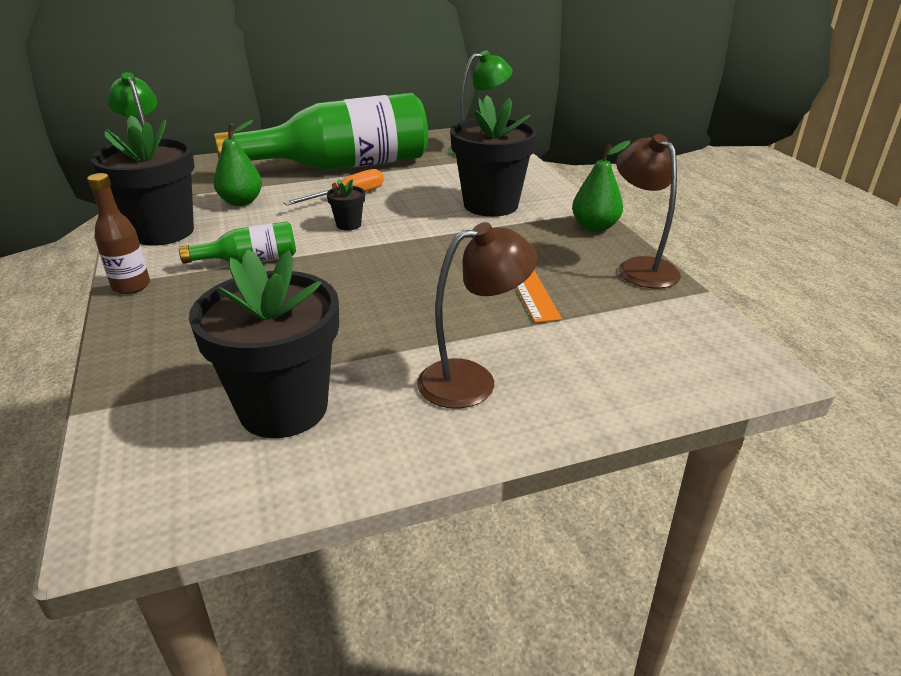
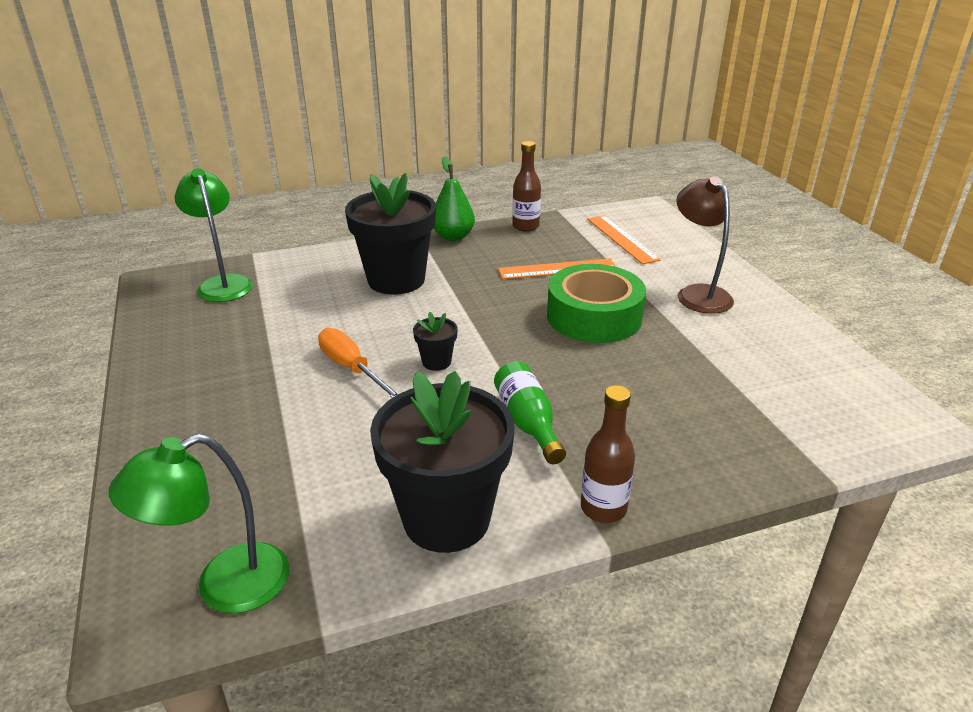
camera: 90 degrees left, 0 degrees up
(241, 202) = (349, 459): green pear -> none
(283, 408) = (767, 368): black flower pot -> none
(341, 166) = (237, 382): green bottle -> none
(417, 300) = (594, 316): none -> green tape
(630, 334) = (622, 239): none -> orange ruler
(640, 267) = (525, 226): brown lamp -> brown bottle

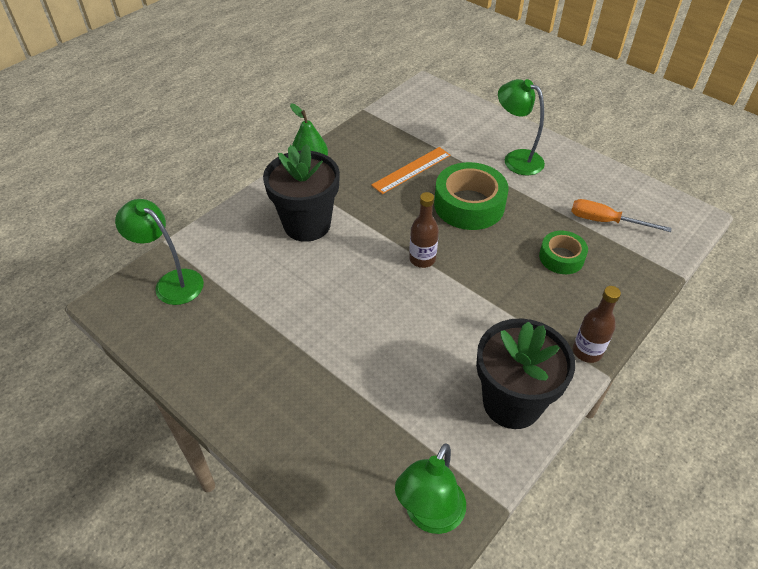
camera: 30 degrees left, 15 degrees up
(352, 368) = (351, 318): orange screwdriver -> orange screwdriver (605, 221)
(436, 362) = (402, 287): black flower pot -> none
(525, 226) = (355, 135): brown bottle -> brown bottle (422, 259)
(528, 423) = (499, 310): green bottle -> none
(622, 239) = (431, 124): orange ruler -> none
(665, 401) = (561, 257): none -> green tape
(698, 294) = (516, 159): brown lamp -> green lamp

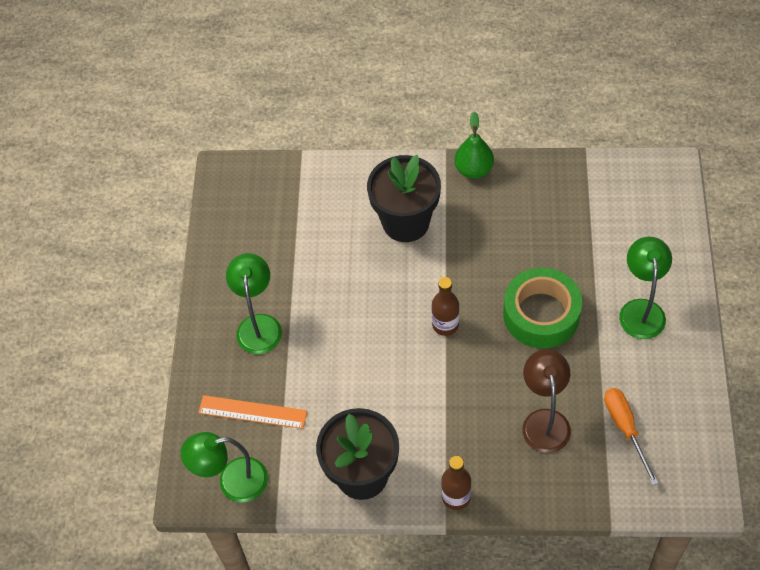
camera: 55 degrees right, 10 degrees up
(172, 282) = (273, 190): green lamp -> green lamp (258, 325)
(411, 170) = (542, 243): orange ruler -> orange ruler (252, 412)
(561, 257) = (544, 421): green tape -> brown lamp

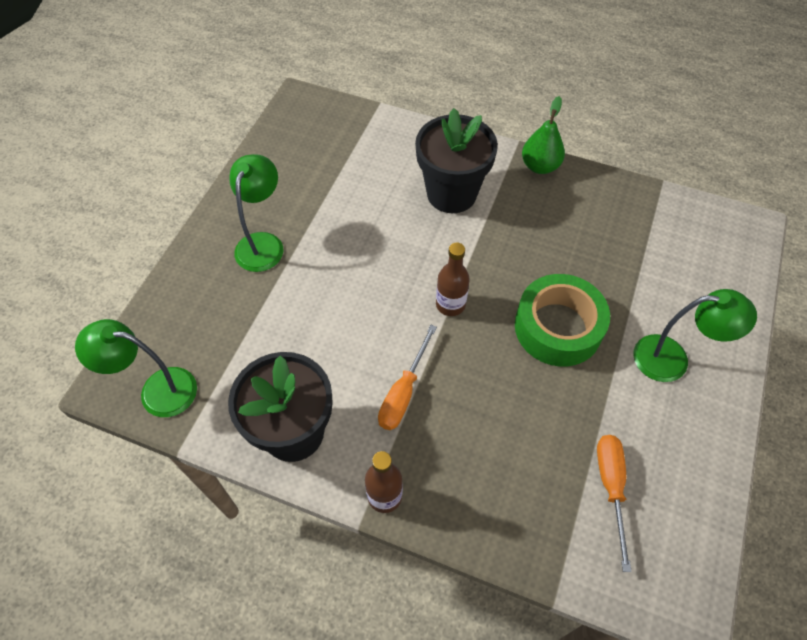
camera: 15 degrees right, 0 degrees up
(252, 412) = (214, 325): orange ruler -> none
(437, 412) = (403, 392): none -> orange screwdriver
(544, 421) = (519, 444): brown lamp -> none
(641, 310) = (672, 359): green lamp -> green lamp turned 75 degrees clockwise

